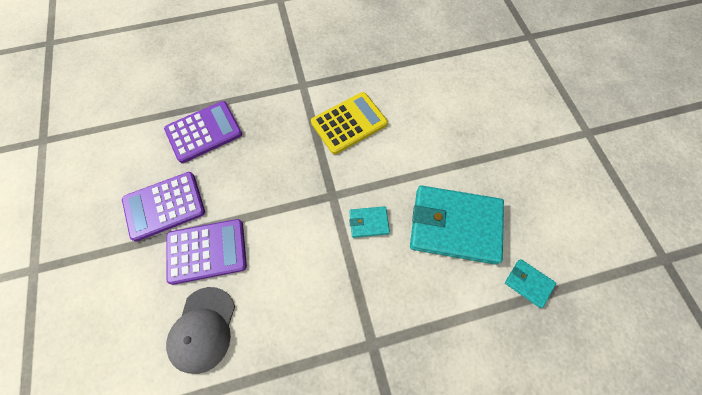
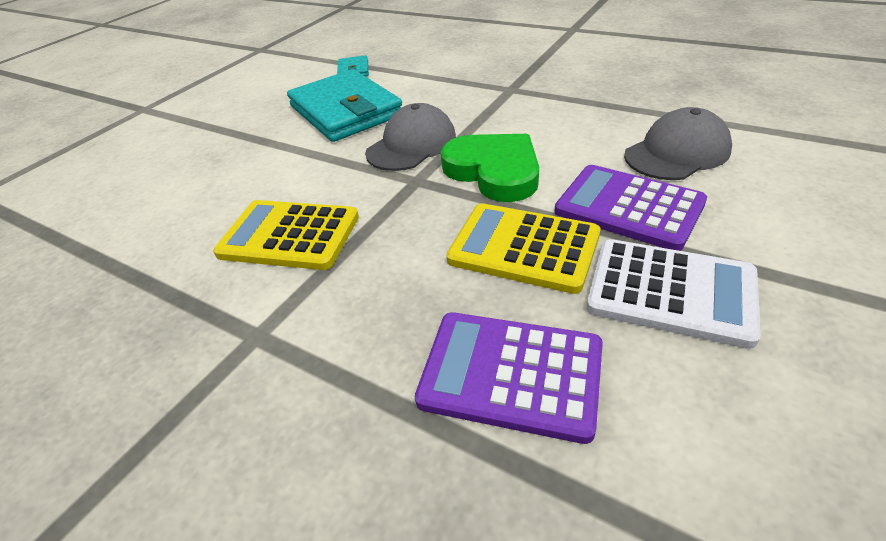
camera: 130 degrees left, 25 degrees down
(164, 206) = (670, 292): purple calculator -> white calculator
(240, 188) = (523, 248): none -> yellow calculator
(298, 232) = (494, 171): none -> green heart
(368, 222) = (411, 145): turquoise wallet -> grey cap

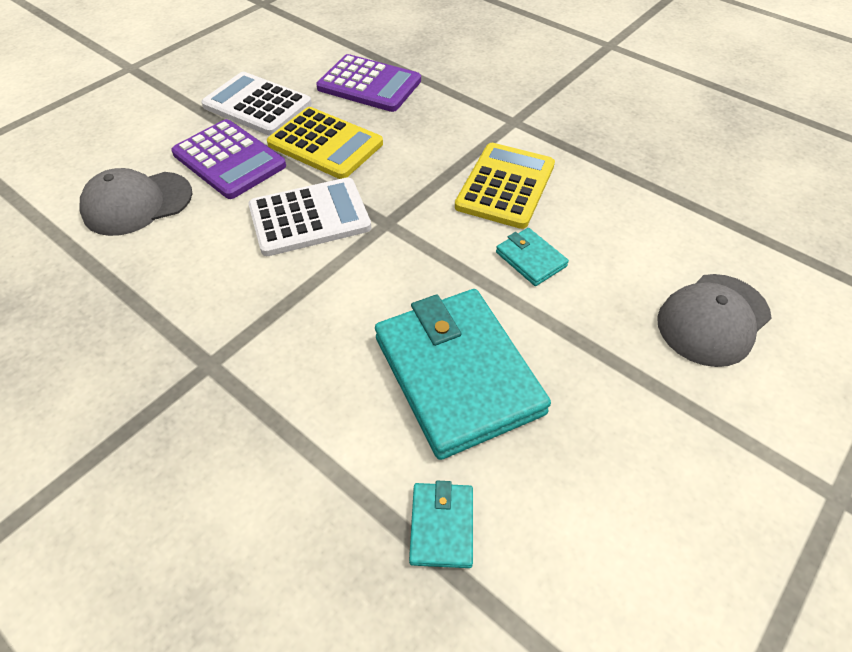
camera: 175 degrees left, 10 degrees up
(279, 176) = (531, 259): none -> turquoise wallet
(289, 235) = (505, 186): yellow calculator -> yellow calculator turned 90 degrees counterclockwise
(411, 145) = (379, 276): grey cap -> grey cap (713, 319)
(494, 171) = (309, 217): green heart -> white calculator

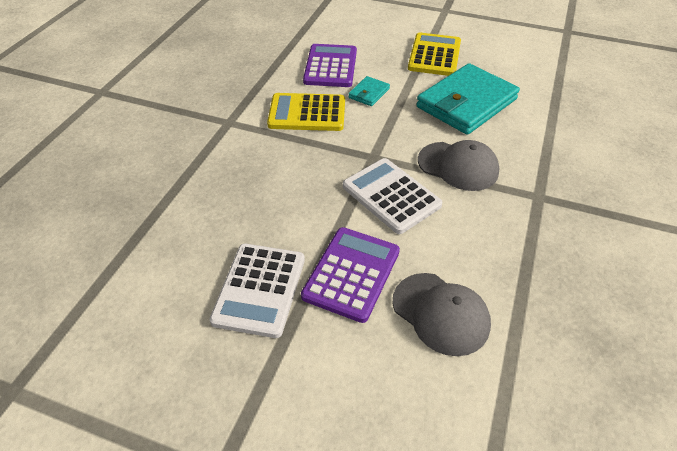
camera: 110 degrees left, 5 degrees down
(325, 144) = (301, 217): yellow calculator -> yellow calculator (434, 55)
(369, 84) = (198, 217): purple calculator -> purple calculator (330, 66)
(442, 526) = (543, 92): turquoise wallet -> none
(713, 319) = (374, 37): grey cap -> grey cap (458, 166)

